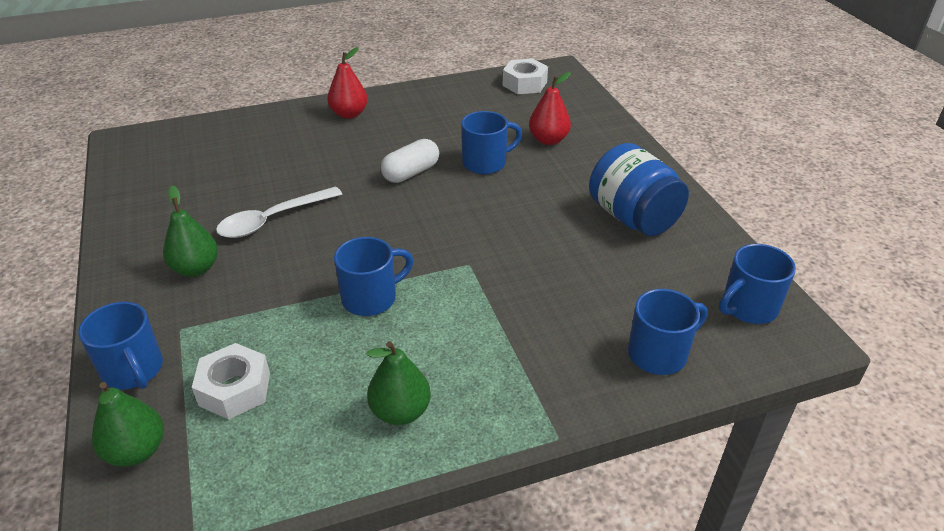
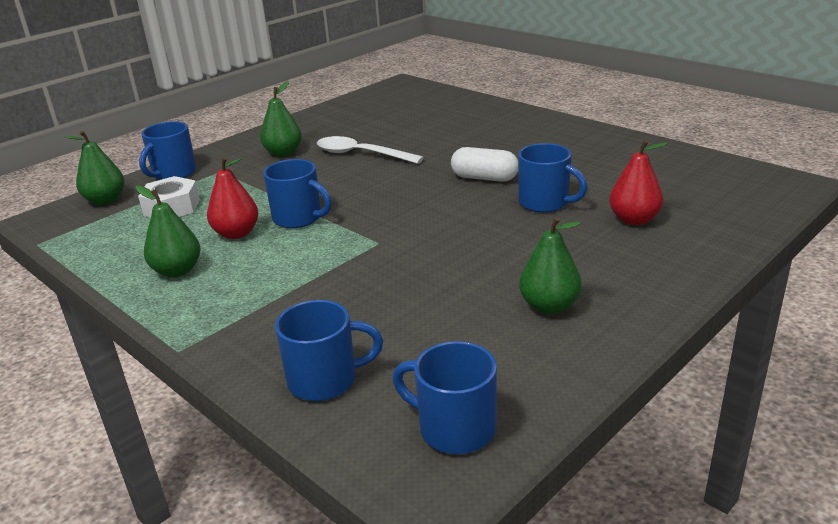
camera: 65 degrees right, 10 degrees down
(349, 114) = (539, 128): red pear -> red pear (236, 233)
(524, 84) = (727, 176): white nut -> none
(633, 217) = (549, 306): blue jar -> green pear
(659, 354) = (325, 380): blue mug -> blue mug turned 45 degrees counterclockwise

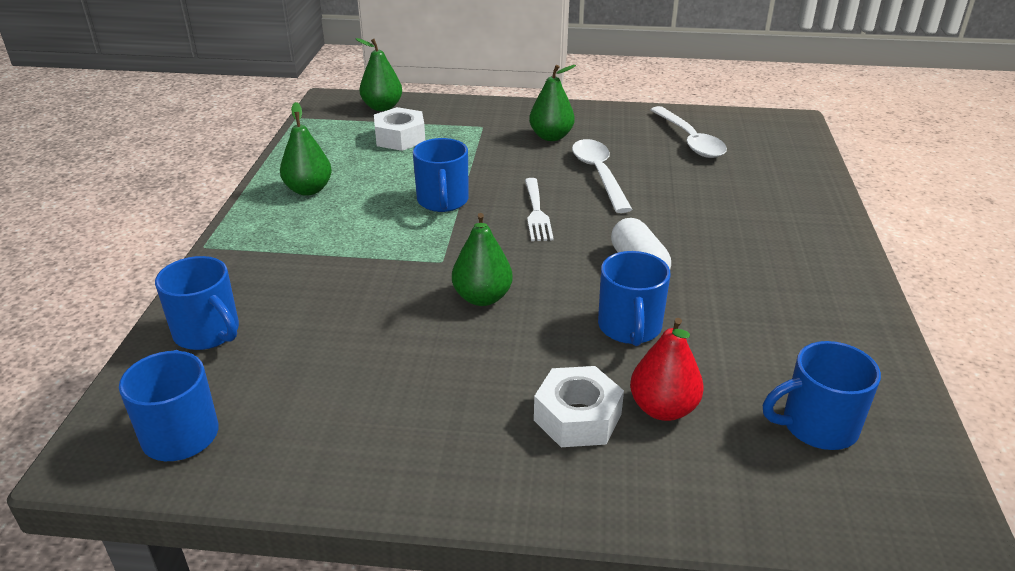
camera: 50 degrees right, 5 degrees up
(173, 173) = (454, 110): blue mug -> blue mug (817, 426)
(236, 233) = (388, 186): red pear -> none
(371, 115) = (690, 140): none -> white spoon
(372, 189) = (536, 212): none -> white fork
(549, 306) = (417, 414): green pear -> green pear (482, 297)
(614, 249) = (577, 417): none -> white nut

